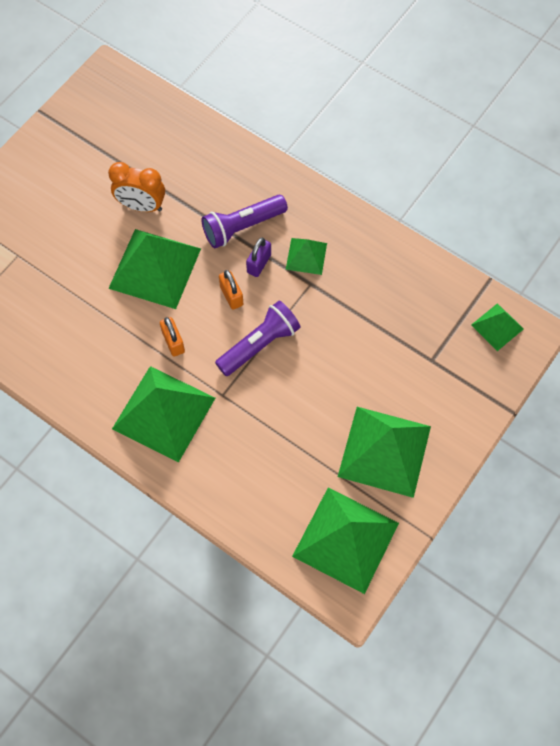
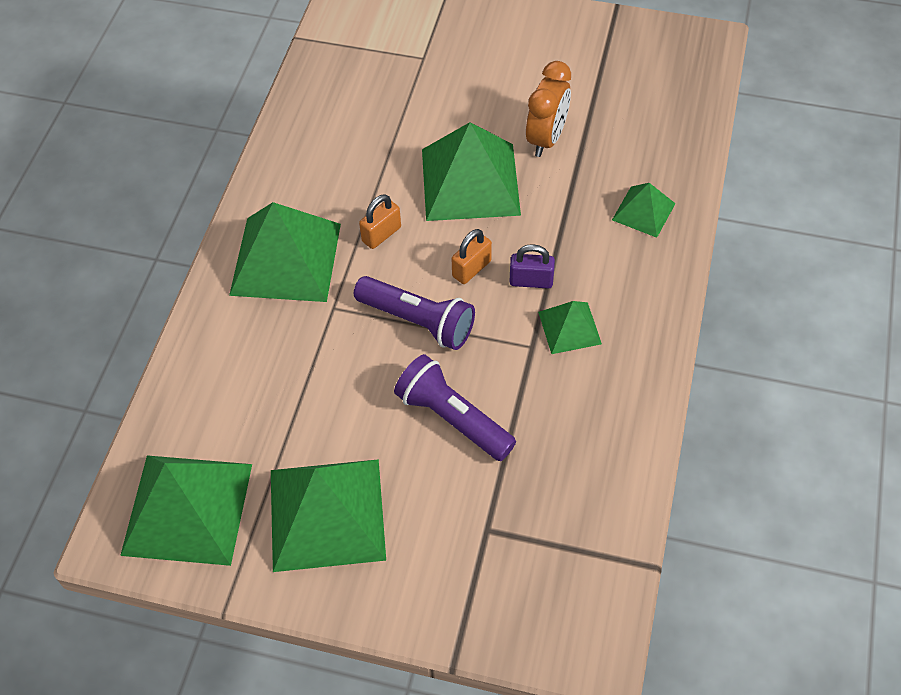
camera: 70 degrees right, 10 degrees down
(141, 206) = (546, 139): orange clock -> orange clock turned 150 degrees counterclockwise
(242, 227) = (573, 246): purple flashlight -> purple flashlight (452, 419)
(497, 326) = (581, 601): green pyramid -> green pyramid (643, 211)

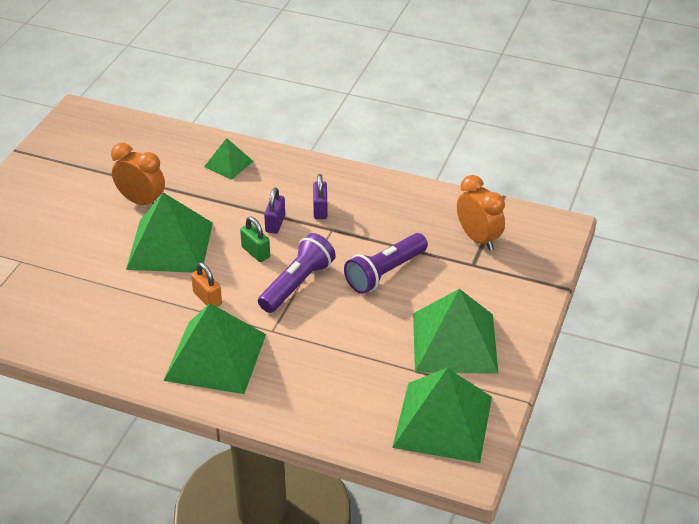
camera: 85 degrees left, 15 degrees down
(471, 269) = (256, 252): orange padlock -> green padlock
(545, 533) = (478, 238): none -> orange clock
(569, 327) = (320, 210): green pyramid -> purple padlock

